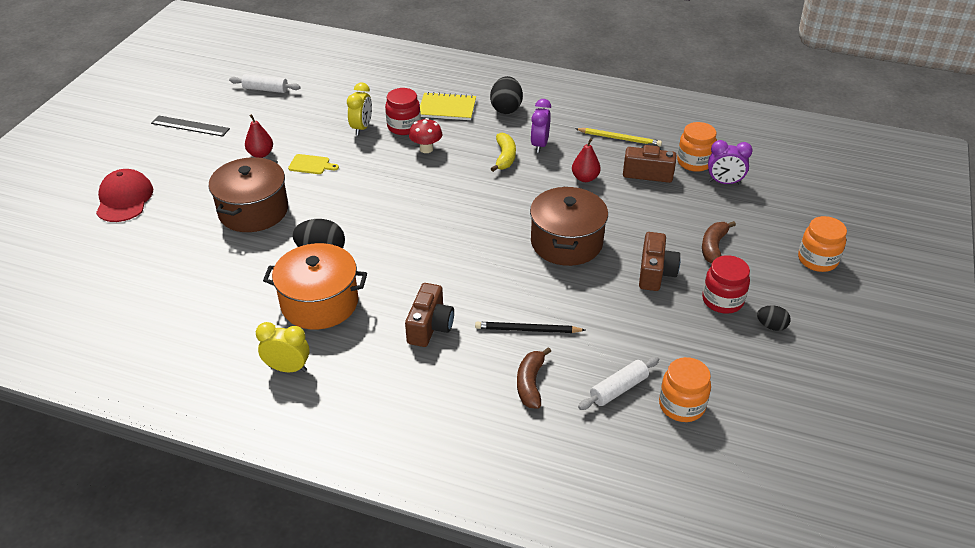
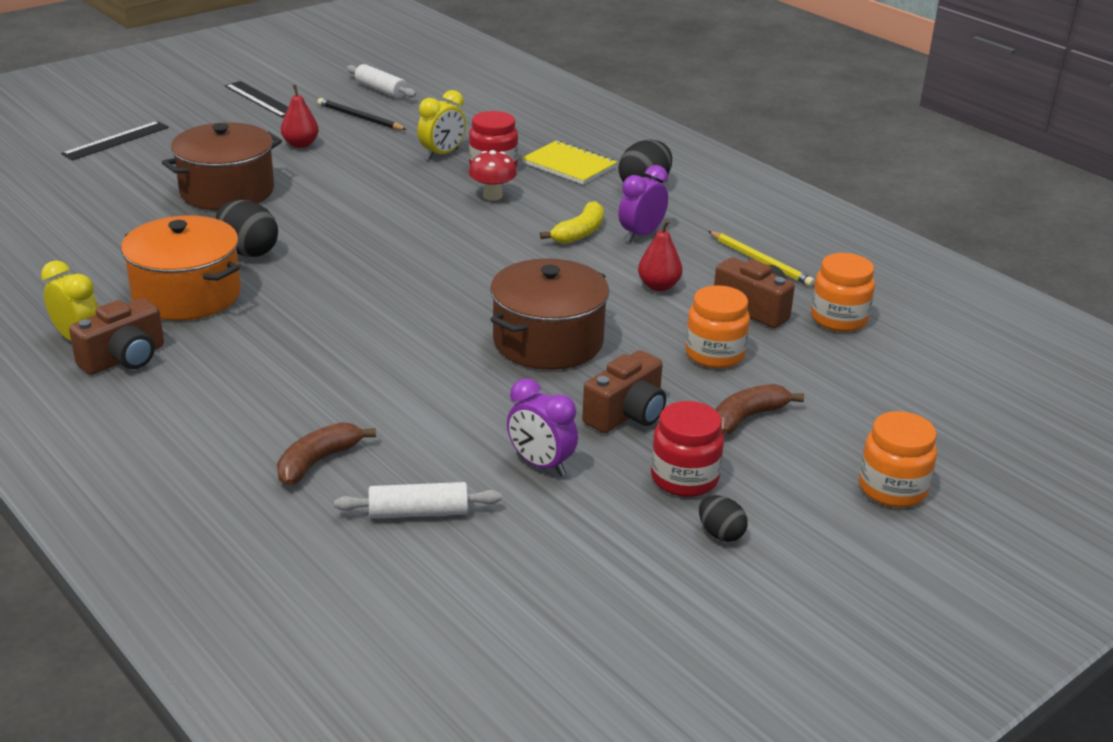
camera: 30 degrees right, 10 degrees down
(124, 199) = (116, 140): red cap -> black ruler
(311, 165) = (341, 170): yellow cutting board -> none
(430, 326) = (275, 361): brown camera -> brown camera (124, 358)
(527, 330) = (384, 408): black pencil -> black pencil (360, 118)
(681, 405) = (478, 565): orange jar -> orange jar (715, 354)
(724, 182) = (856, 355): purple clock -> purple clock (541, 464)

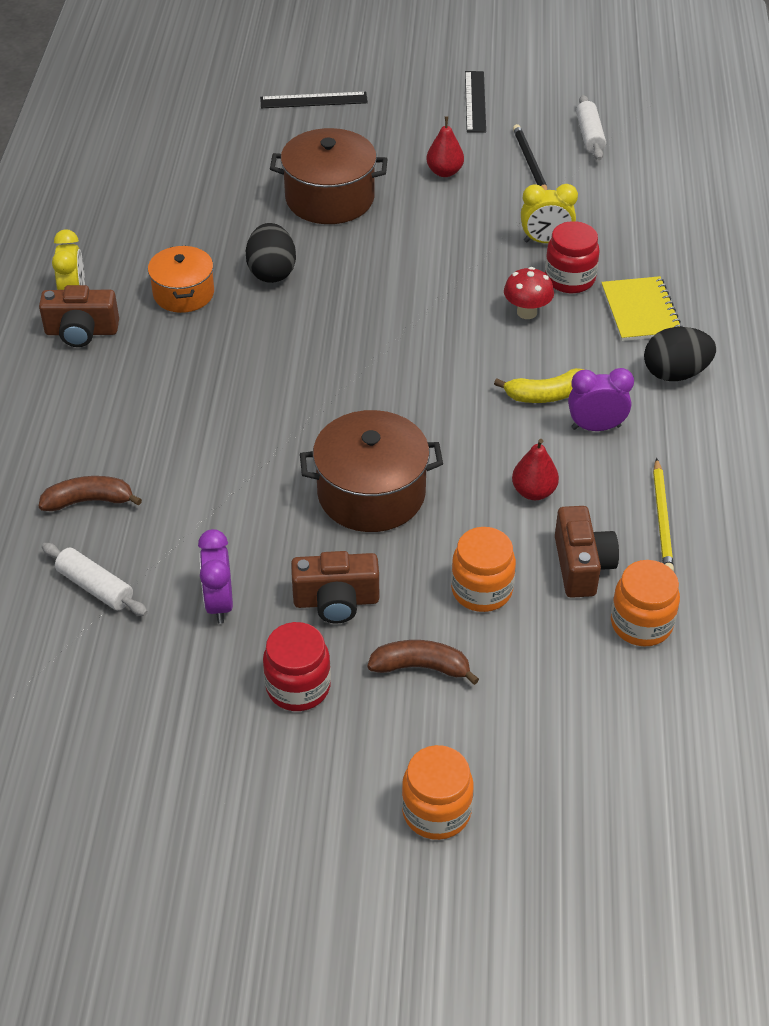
camera: 45 degrees right, 15 degrees up
(187, 295) = (183, 293): orange pot -> orange pot, size x0.64
(720, 534) = (257, 751): black egg -> none

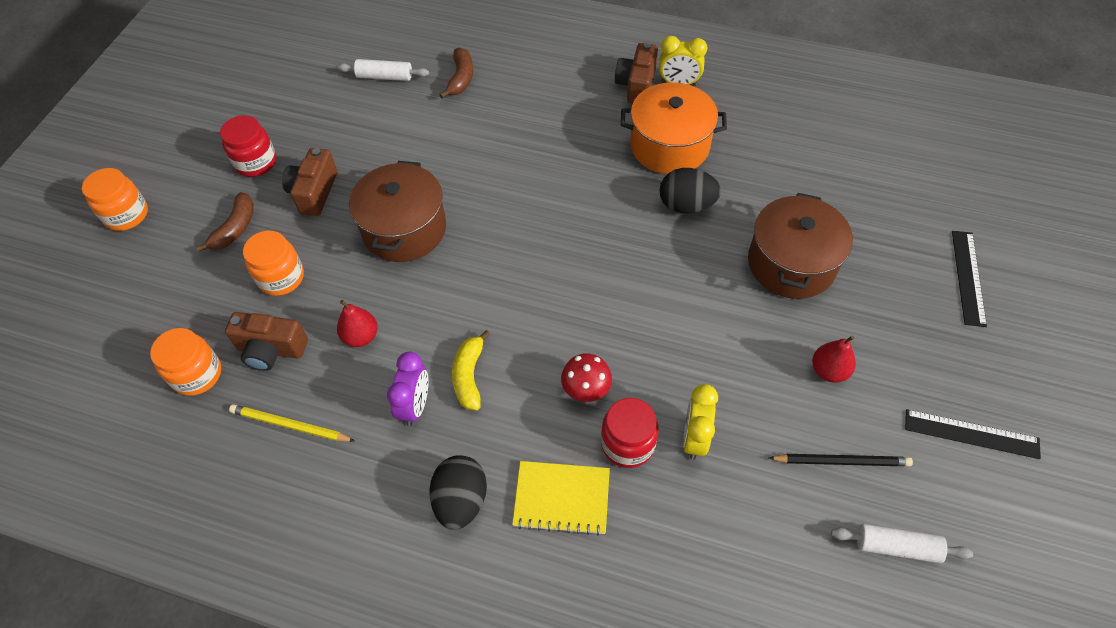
camera: 105 degrees right, 10 degrees up
(95, 587) = (385, 77): white rolling pin -> white rolling pin turned 45 degrees clockwise
(183, 293) = (669, 146): orange pot -> orange pot, size x1.56
(219, 603) = (342, 133): purple clock -> none

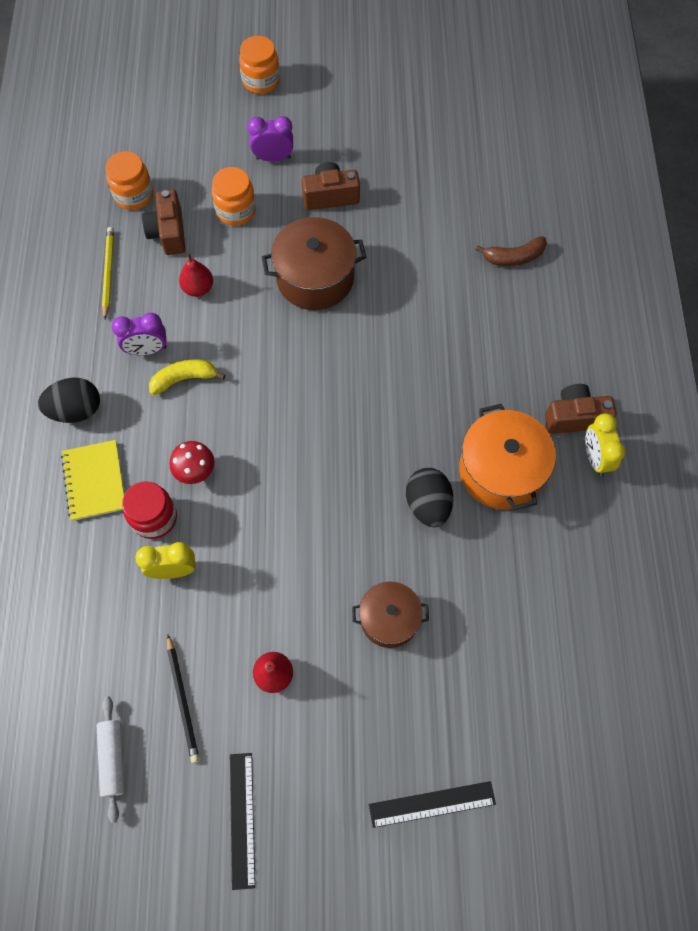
camera: 70 degrees right, 10 degrees up
(235, 228) = (273, 158): brown banana -> purple clock
(256, 162) = (346, 141): red jar -> none
(385, 77) = (488, 194): white rolling pin -> none
(791, 263) = (389, 619): brown pot -> brown pot, size x0.64

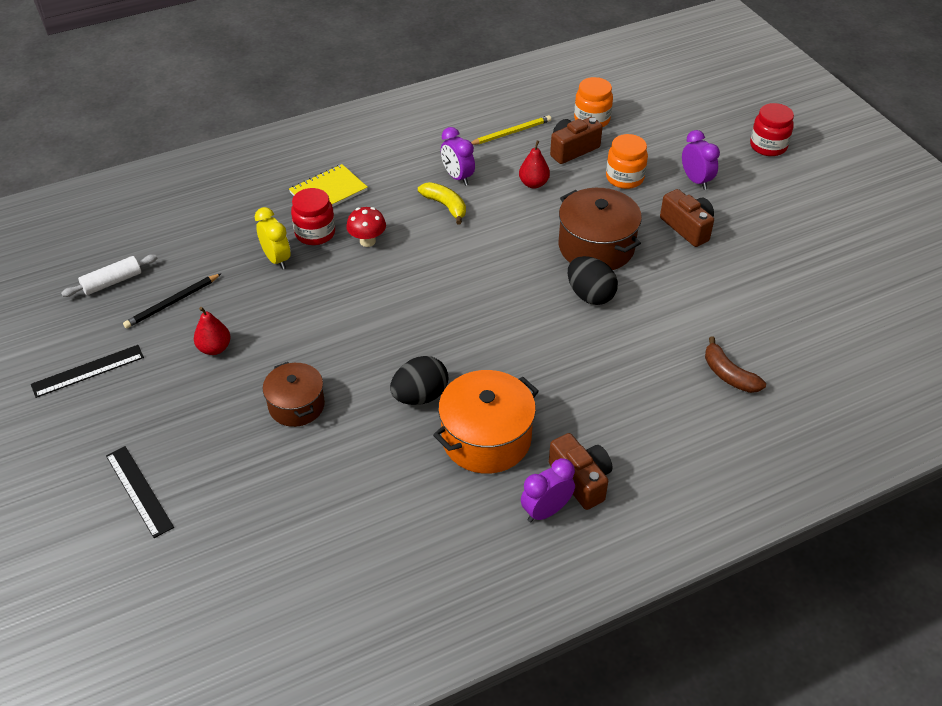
camera: 65 degrees right, 20 degrees down
(76, 410) = (381, 161): black egg -> black egg (590, 295)
(261, 81) = (768, 146): orange jar -> red jar
(595, 458) = (546, 511): yellow clock -> purple clock

